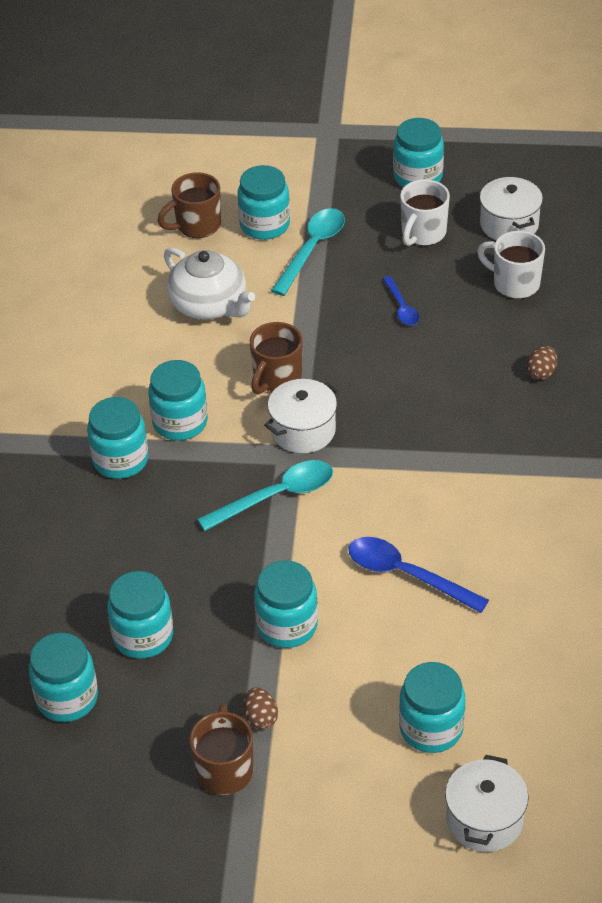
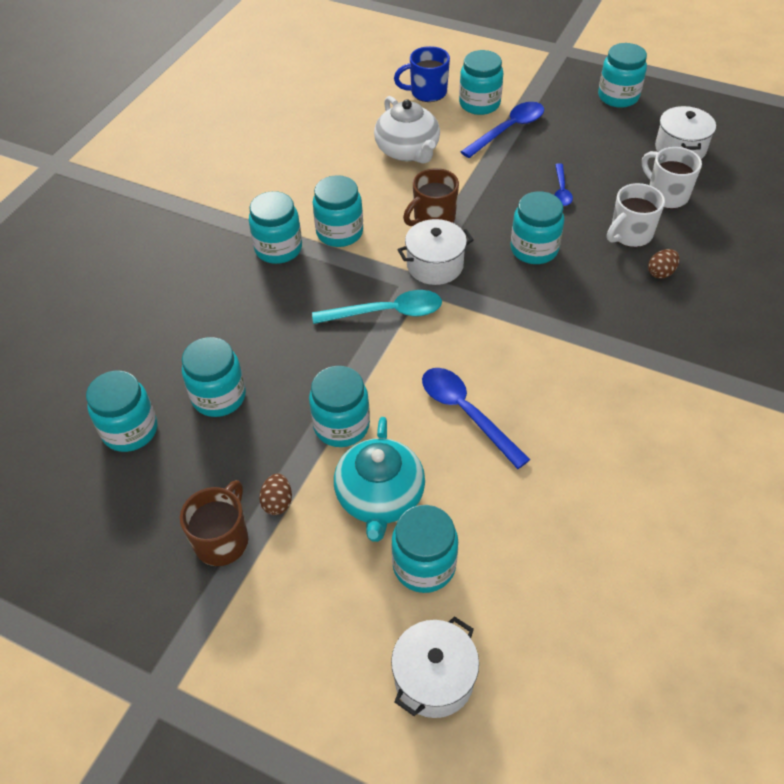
camera: 20 degrees right, 5 degrees up
(197, 225) = (427, 92): brown mug -> blue mug
(312, 249) = (508, 130): turquoise spoon -> blue spoon
(359, 681) = (380, 498): none -> turquoise teapot
(400, 383) = (534, 249): none -> turquoise jar
(423, 233) = (604, 139): white mug -> white mug (629, 235)

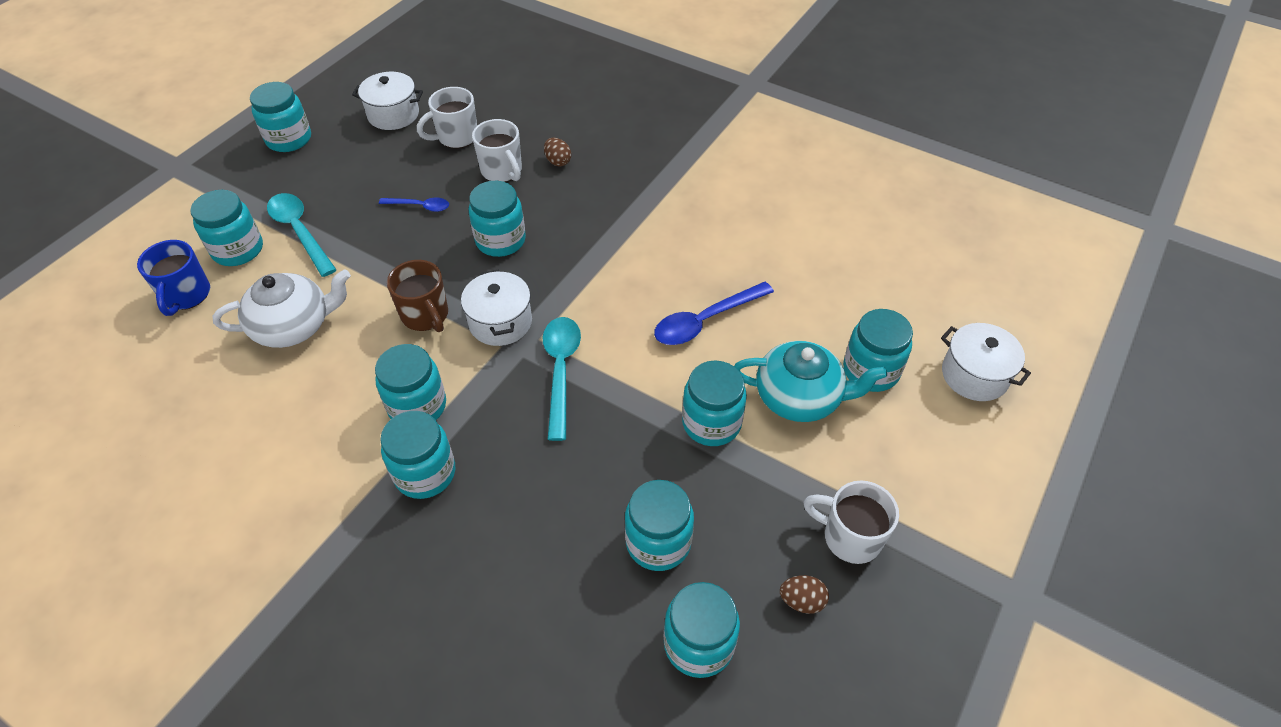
camera: 85 degrees left, 0 degrees up
(223, 540) = (850, 537): brown mug -> white mug
(277, 502) = (804, 485): brown egg -> brown egg (802, 601)
(508, 130) = (300, 232): blue spoon -> turquoise spoon

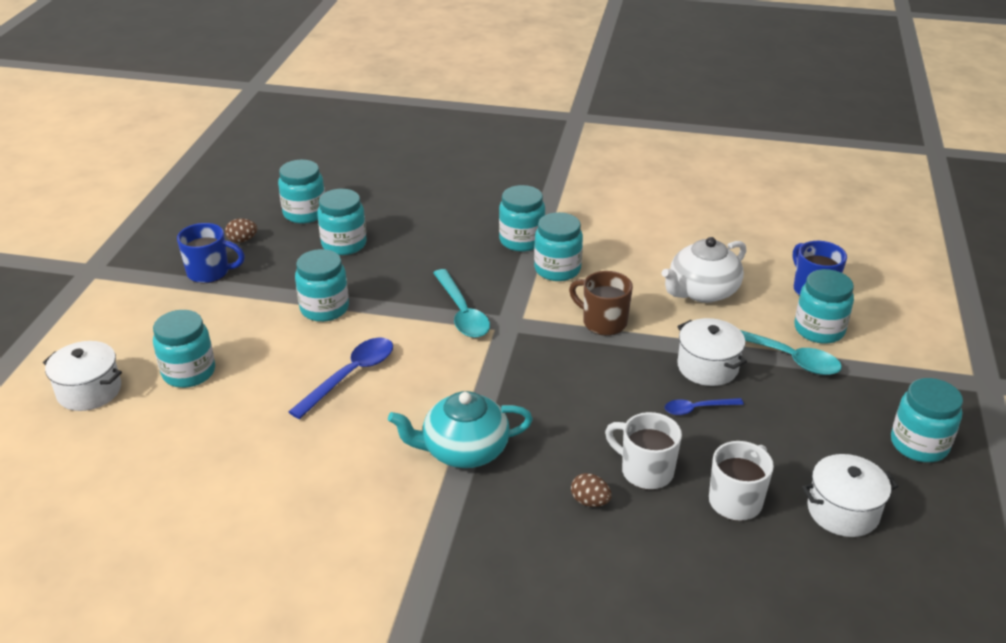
camera: 160 degrees right, 15 degrees down
(500, 240) = (587, 397): turquoise jar -> none
(500, 322) = (535, 332): white pot -> white pot (707, 367)
(800, 397) = (253, 340): turquoise teapot -> turquoise teapot (463, 450)
(850, 537) = (210, 272): white mug -> blue mug

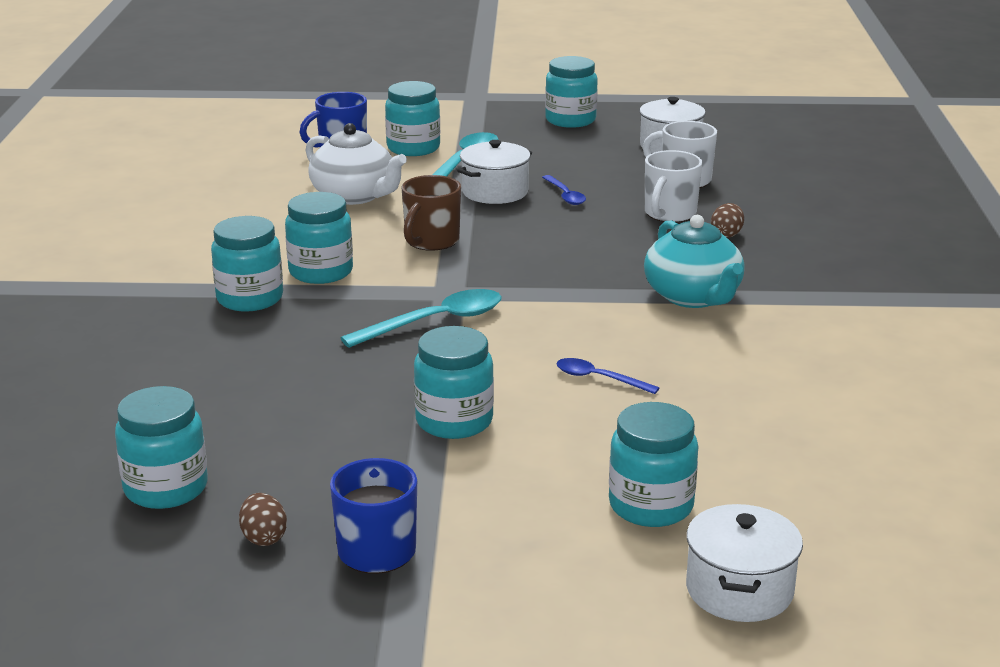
camera: 100 degrees left, 10 degrees down
(344, 244) = (270, 433): turquoise jar -> none
(350, 376) = (599, 379): blue spoon -> blue spoon, size x0.58

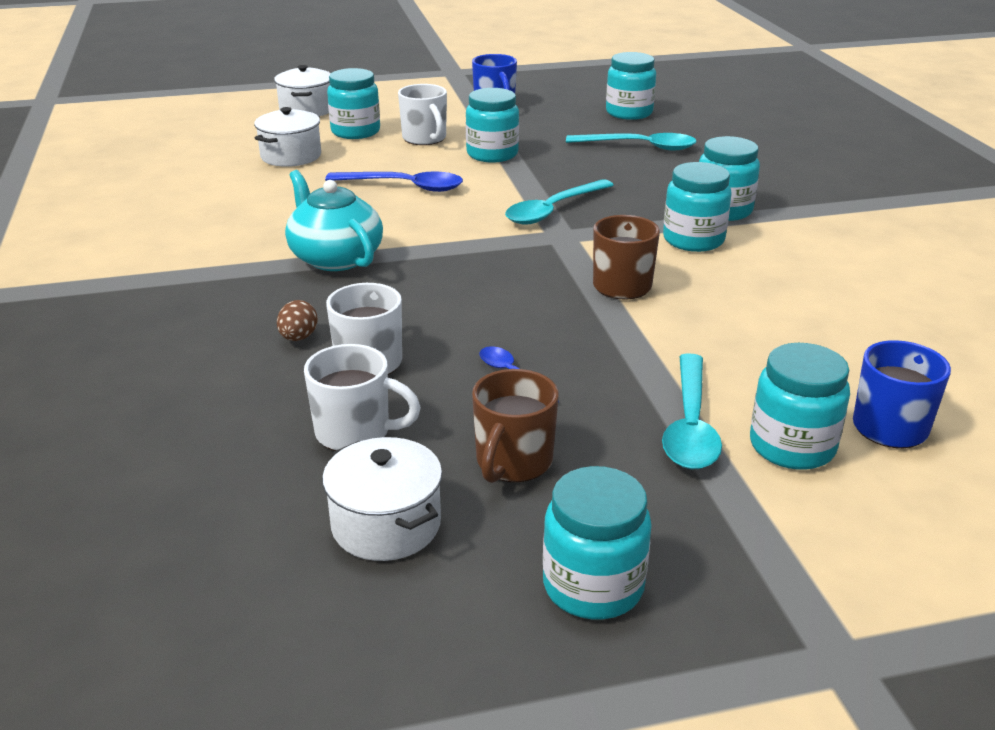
camera: 165 degrees right, 5 degrees up
(234, 407) = (639, 147): none -> turquoise spoon
(264, 538) = (555, 103): brown egg -> none
(355, 196) = (767, 337): white teapot -> none
(495, 192) = (605, 368): white pot -> white pot (291, 156)
(541, 470) = (425, 139): none -> white mug
(588, 159) = (513, 462): none -> brown mug
(599, 379) = (404, 186): blue spoon -> blue spoon, size x1.72

